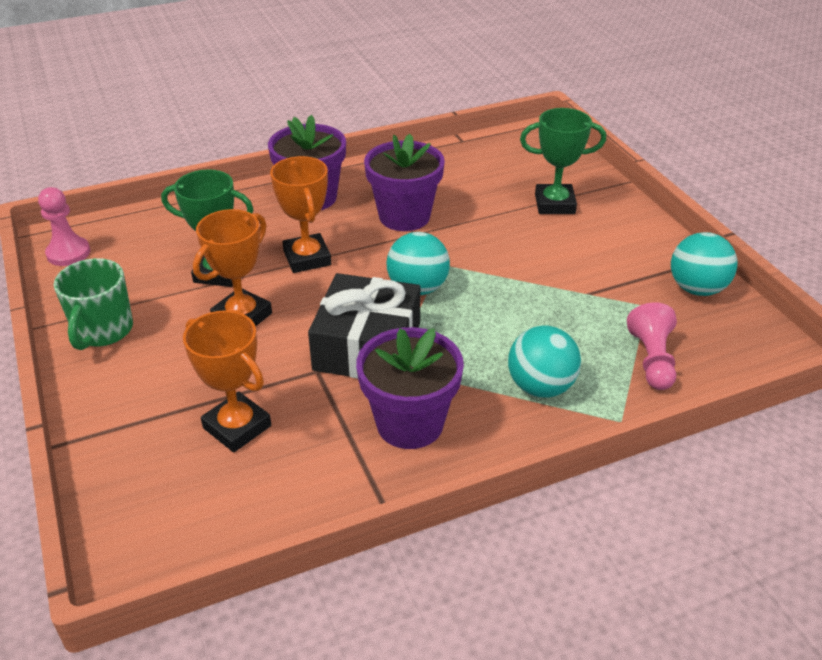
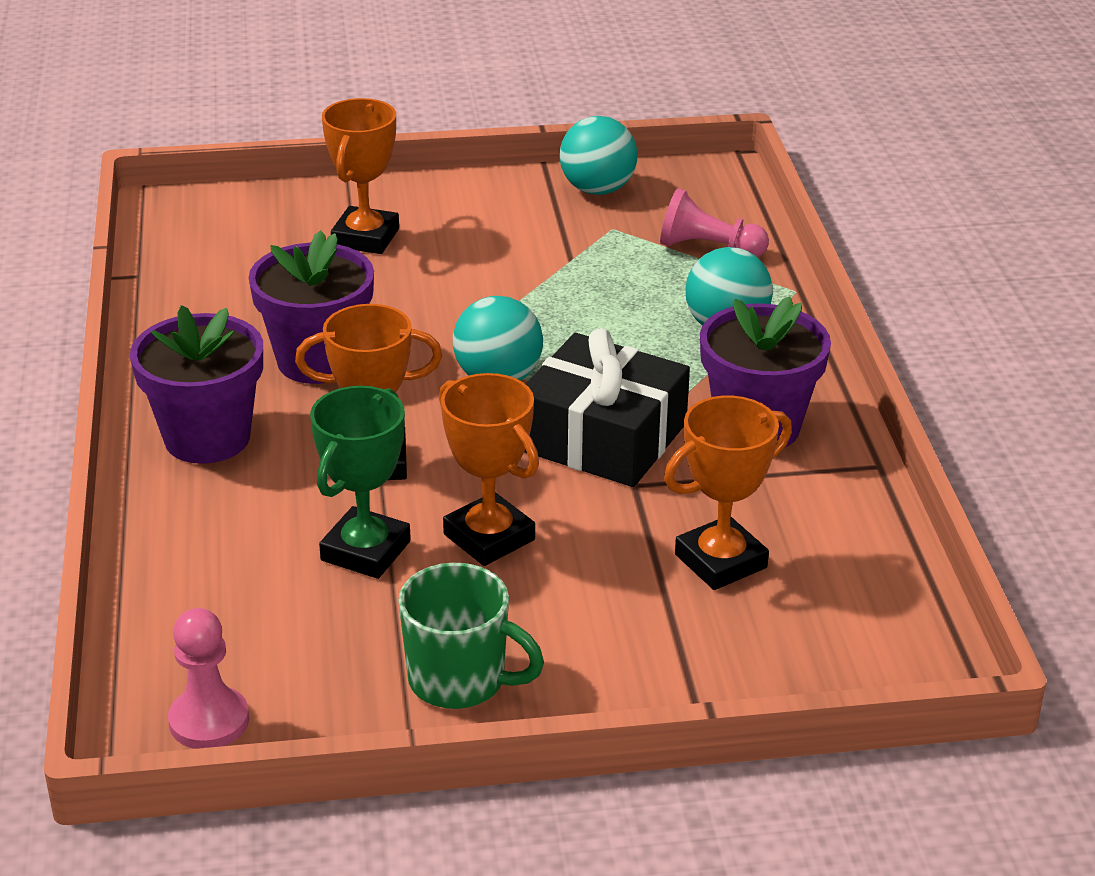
camera: 75 degrees left, 5 degrees down
(554, 204) = (365, 238): green trophy -> orange trophy

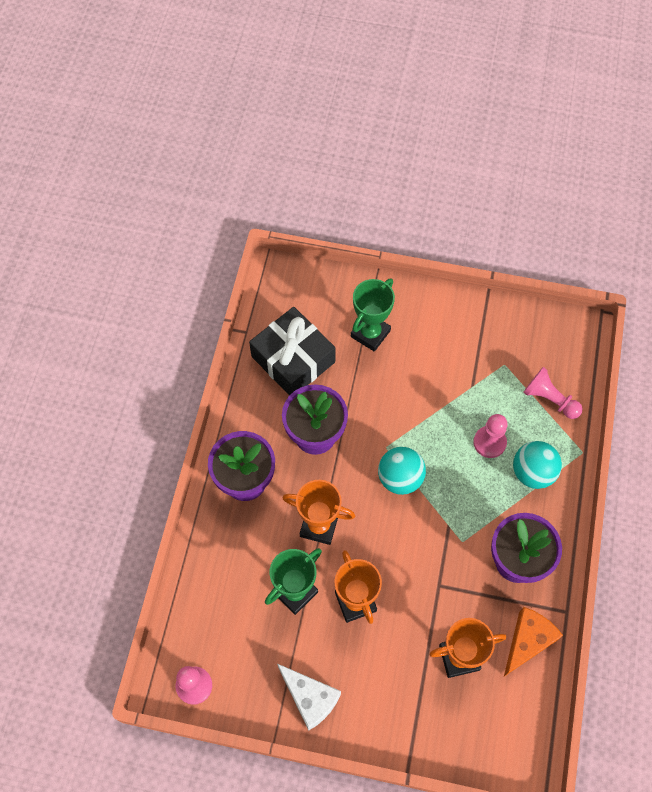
camera: 20 degrees right, 30 degrees up
(365, 238) = (370, 333): orange trophy -> green trophy
(459, 680) = (310, 698): green mug -> white cheese
(597, 189) = (509, 325): turquoise ball -> none
(602, 437) = (436, 543): black gift -> black gift (293, 359)
(634, 310) = (489, 442): none -> pink pawn
(832, 514) = (527, 641): none -> orange cheese

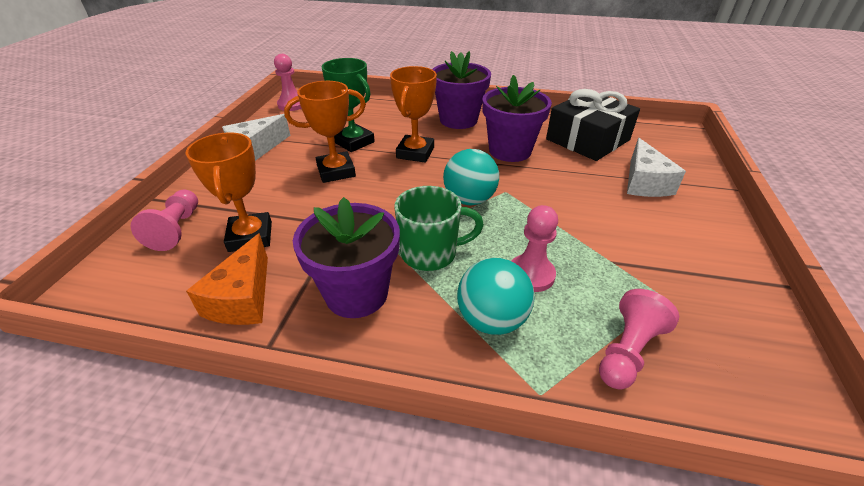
camera: 90 degrees right, 25 degrees down
(370, 333) = (644, 182): green trophy -> white cheese
(452, 727) = (176, 229): none -> pink pawn
(471, 510) = (430, 253): none -> green mug
(527, 641) = (243, 298): orange cheese -> orange cheese turned 60 degrees clockwise

